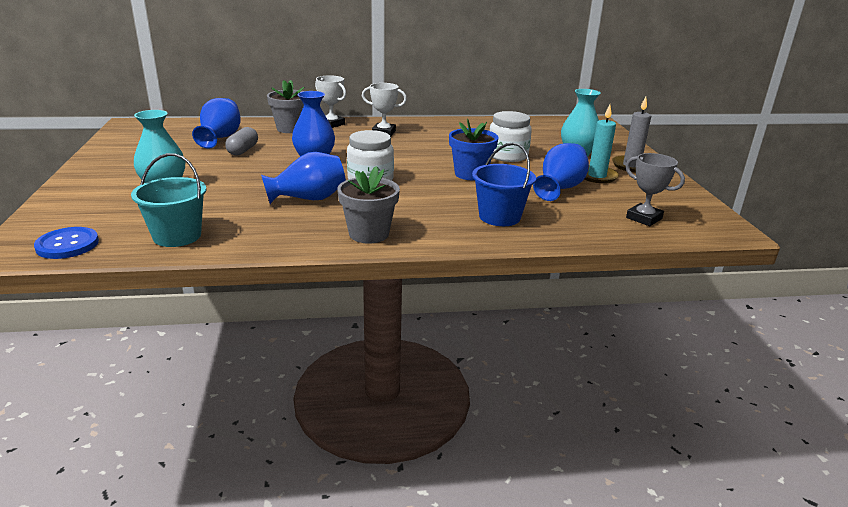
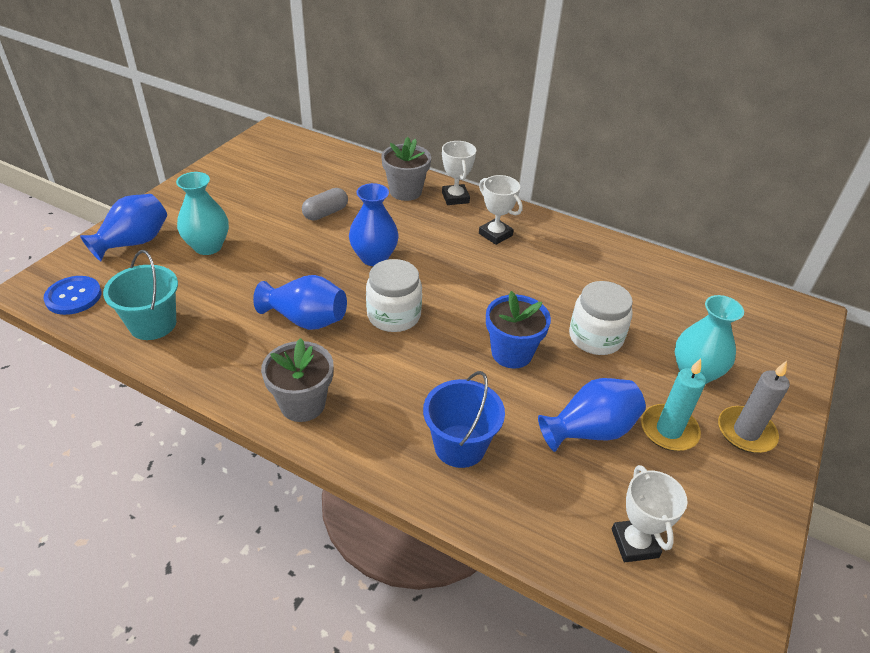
camera: 35 degrees right, 15 degrees up
(220, 138) = (325, 184): blue vase -> blue vase (134, 242)
(644, 218) = (634, 543): grey trophy -> white trophy

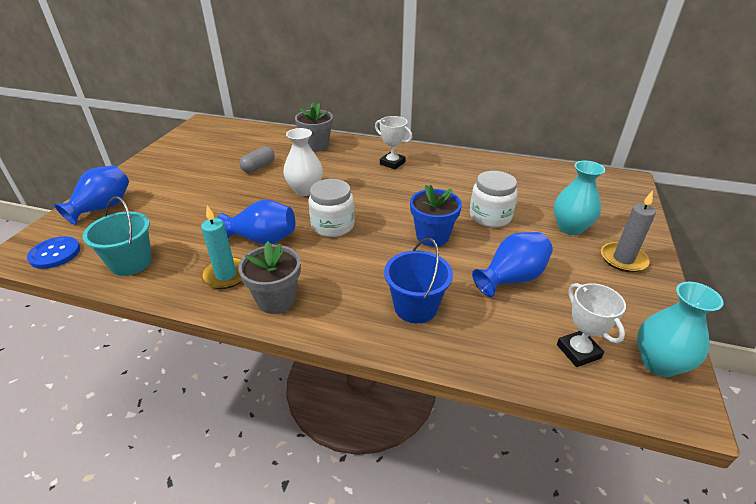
camera: 10 degrees left, 5 degrees down
(208, 246) = (167, 202): turquoise vase -> turquoise vase (659, 363)
(374, 257) = (305, 190): blue vase -> white vase
(455, 198) = (355, 145): white trophy -> none
(668, 430) = (568, 268): turquoise candle -> turquoise candle (226, 275)

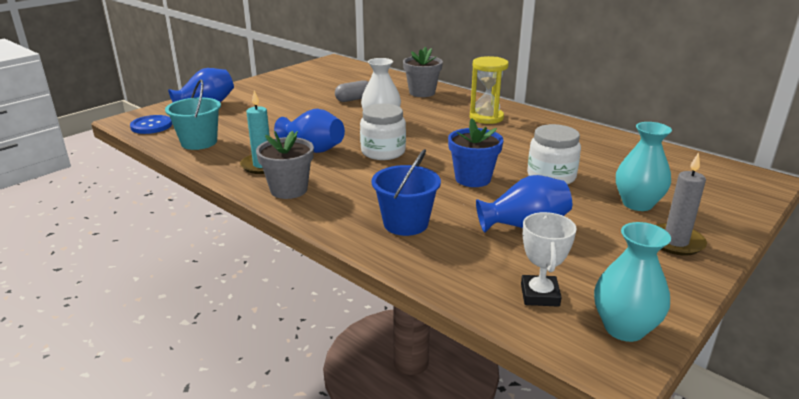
camera: 25 degrees right, 10 degrees down
(392, 163) = (486, 117): white trophy -> yellow hourglass

